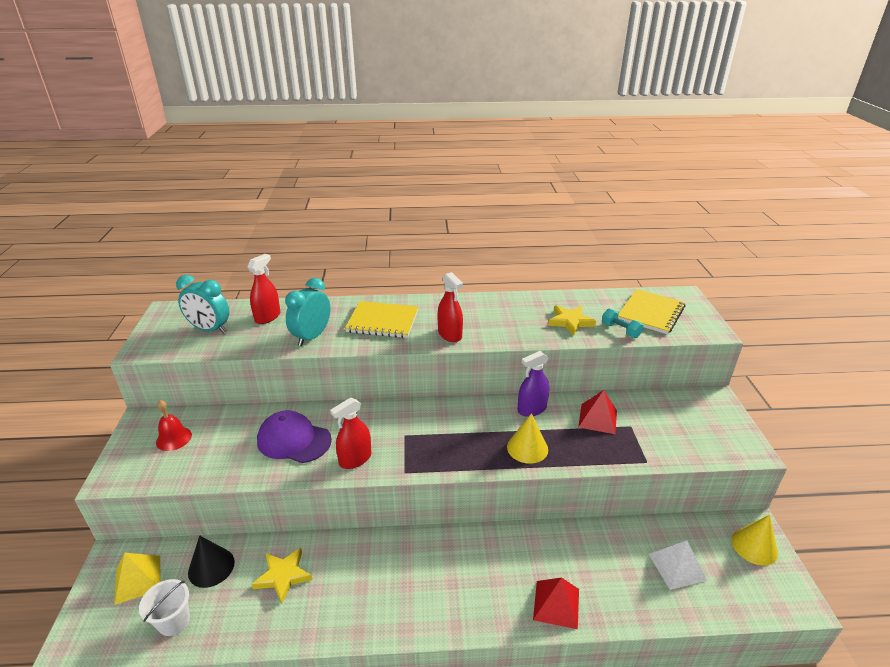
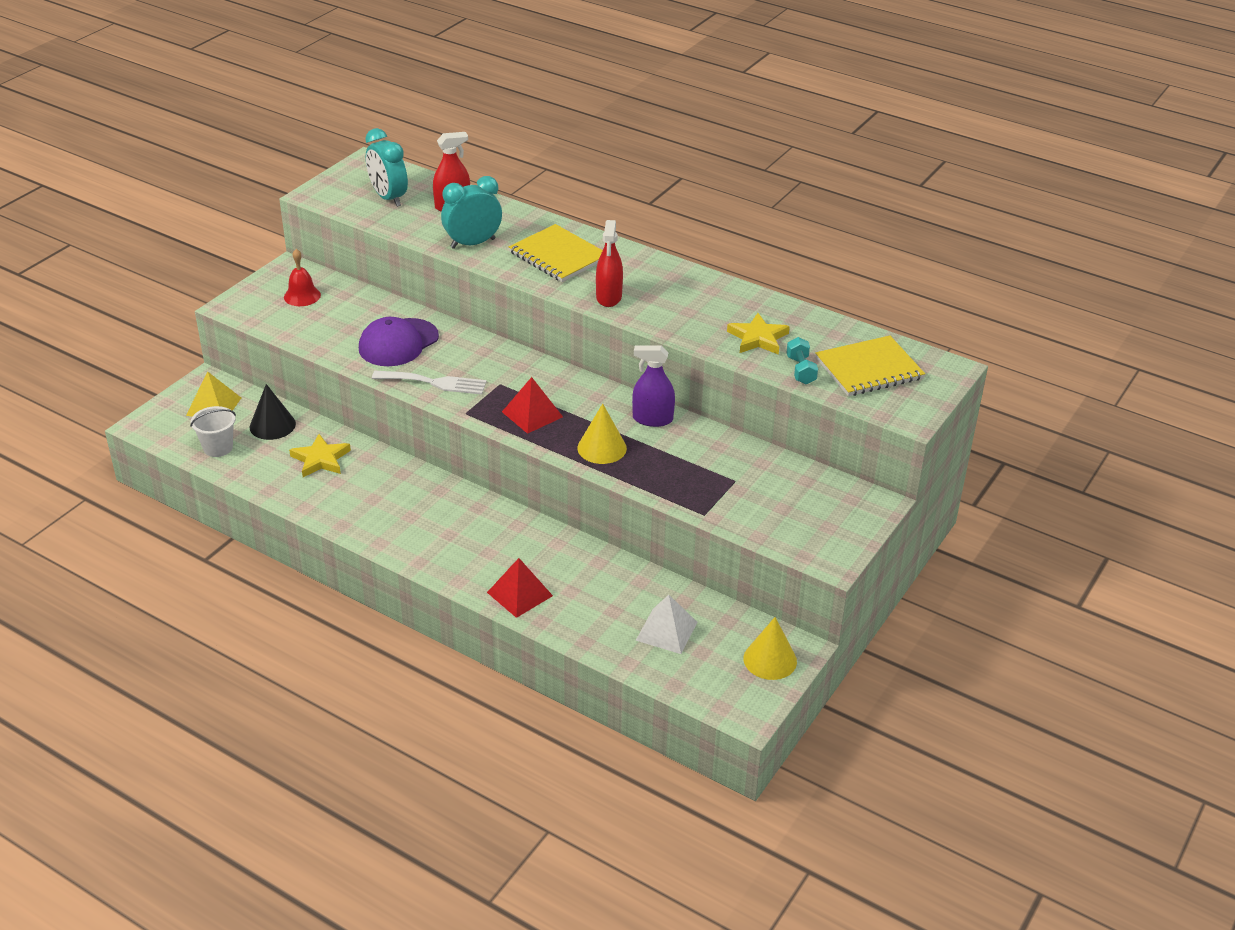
camera: 35 degrees right, 5 degrees up
(294, 440) = (398, 343): purple cap -> purple cap turned 105 degrees counterclockwise
(355, 459) = (434, 383): red spray bottle -> white fork
(597, 418) = (710, 458): red pyramid -> red pyramid (532, 414)

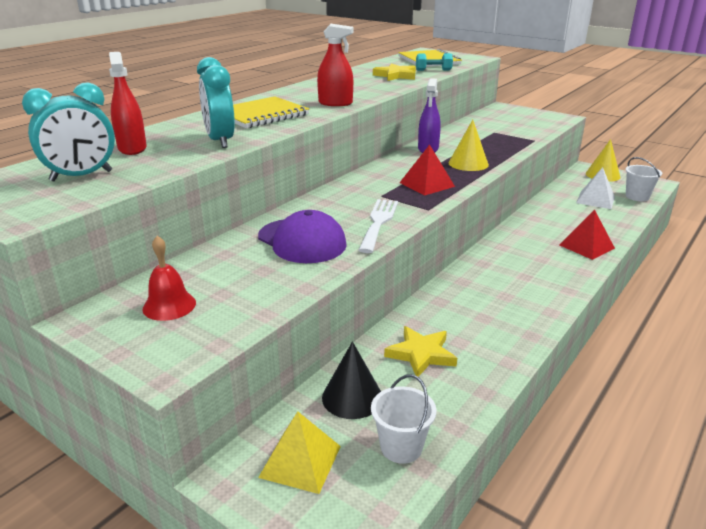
camera: 85 degrees left, 10 degrees down
(684, 679) = (637, 196): none -> white bucket

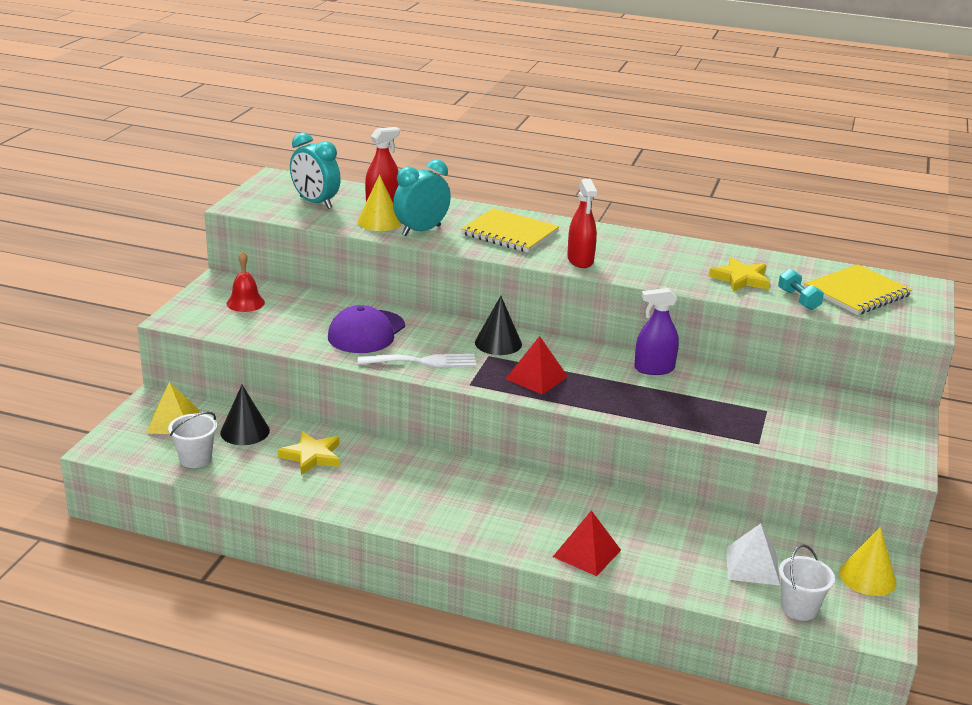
camera: 70 degrees right, 0 degrees up
(360, 189) = (498, 343): none -> black cone
(468, 163) = (622, 398): yellow cone -> yellow cone (379, 222)

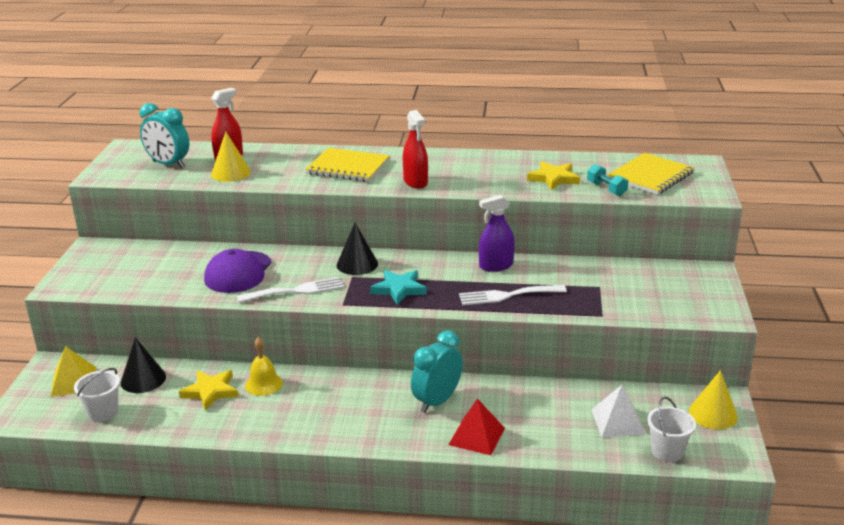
camera: 10 degrees left, 0 degrees up
(245, 303) = (121, 263): red bell -> none
(370, 458) = (264, 384): none -> yellow bell
(421, 230) = (270, 176): turquoise clock -> turquoise clock (437, 401)
(536, 377) = (399, 289): red pyramid -> turquoise star
(656, 404) = (507, 295): none -> white fork

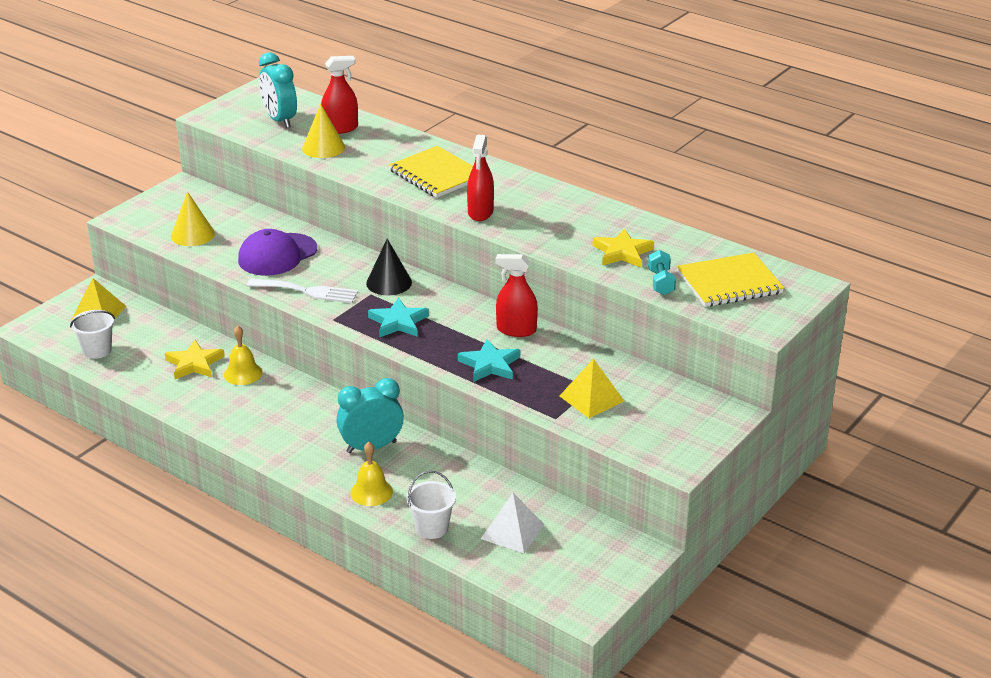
camera: 30 degrees right, 5 degrees up
(143, 379) = (152, 331): black cone -> none
(476, 436) = (371, 492): red pyramid -> yellow bell
(496, 266) = (516, 330): purple spray bottle -> red spray bottle
(507, 295) = (490, 365): white fork -> turquoise star
(609, 293) = (591, 398): none -> yellow pyramid
(667, 451) = (525, 576): white bucket -> white bucket (432, 528)
(713, 414) = (612, 562): yellow cone -> yellow cone (192, 234)

